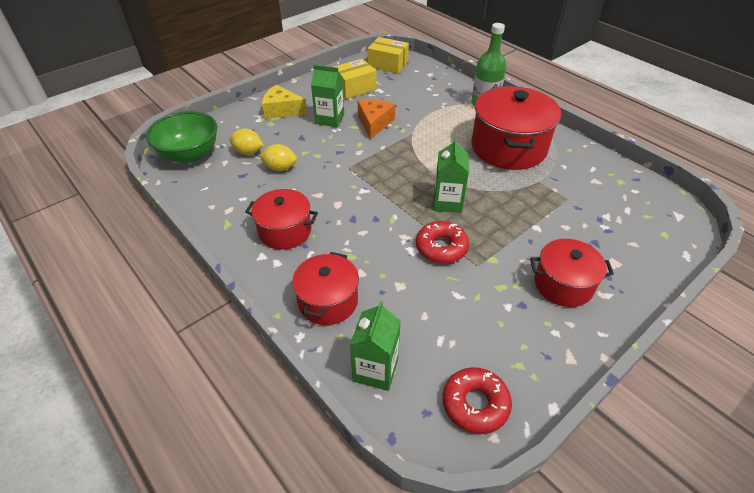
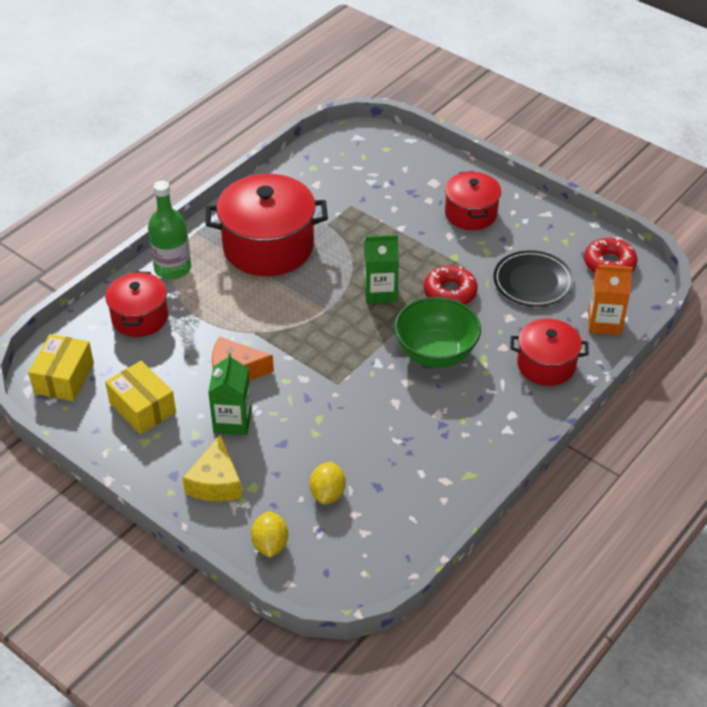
camera: 100 degrees left, 0 degrees up
(190, 154) = (347, 560): green bowl -> green bowl (435, 353)
(280, 168) = (354, 450): yellow lemon -> yellow lemon (270, 544)
(285, 231) = (464, 419): red pot -> red pot (140, 317)
(375, 370) = (604, 322): green carton -> orange carton
(450, 317) = (532, 281): none -> black plate

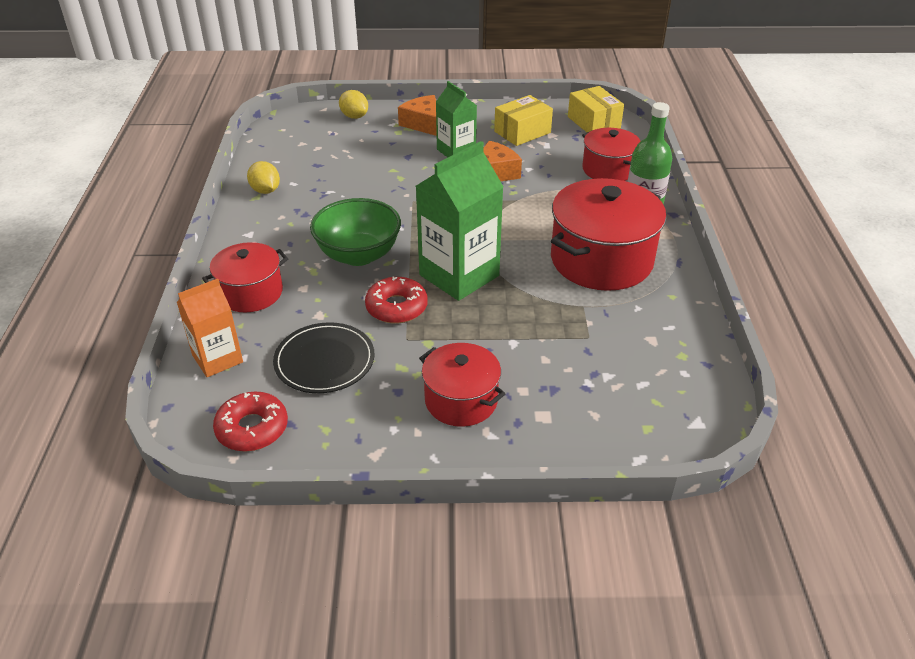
camera: 140 degrees right, 5 degrees down
(142, 408) = (522, 132): yellow box -> yellow box turned 45 degrees counterclockwise
(215, 482) = (424, 124): yellow cheese -> orange cheese
(327, 493) = (346, 148): yellow lemon -> yellow lemon (265, 190)
(380, 292) = (459, 275): green carton -> green carton, size x1.66

